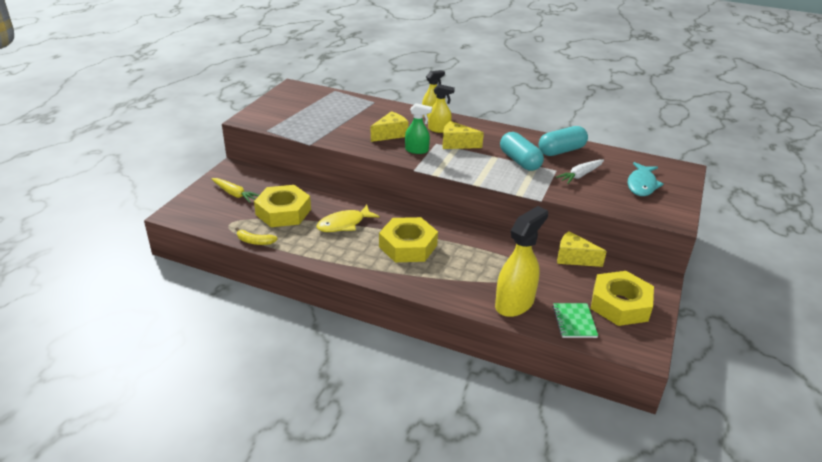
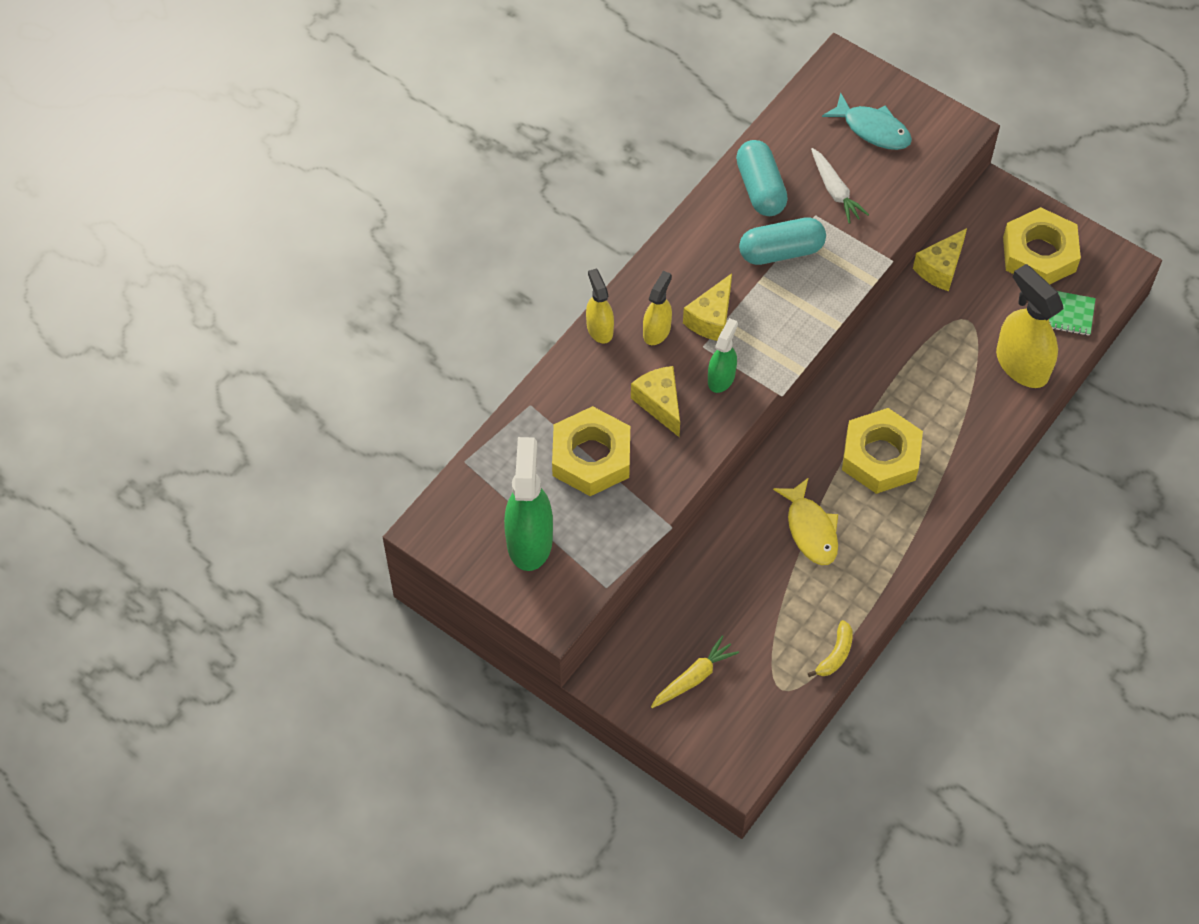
camera: 75 degrees left, 25 degrees up
(283, 212) = (762, 609): yellow nut -> yellow nut (591, 457)
(292, 109) = (529, 540): none -> green spray bottle

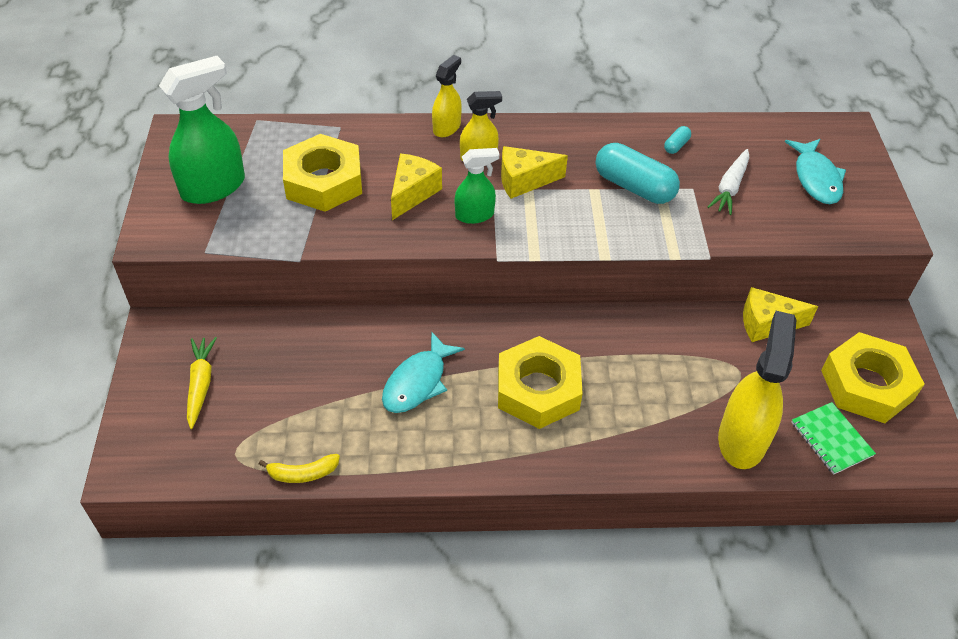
camera: 50 degrees right, 10 degrees down
(693, 678) = (200, 385): yellow carrot -> yellow carrot turned 105 degrees counterclockwise
(760, 188) = (676, 146): turquoise capsule -> turquoise capsule, size x0.44
(810, 529) = (418, 382): yellow fish -> turquoise fish

